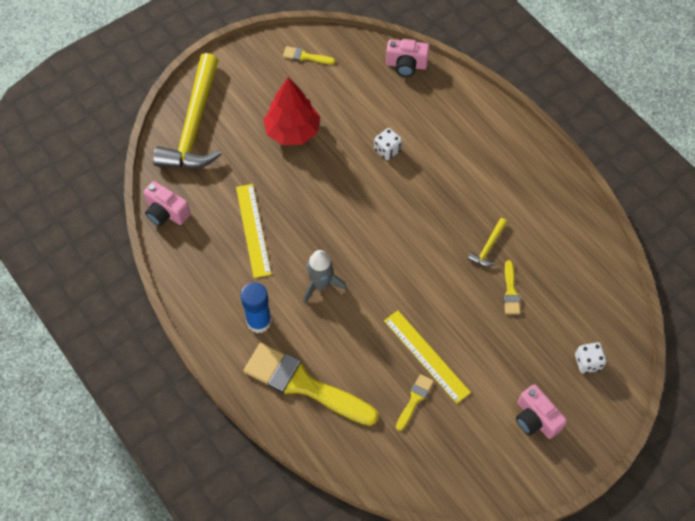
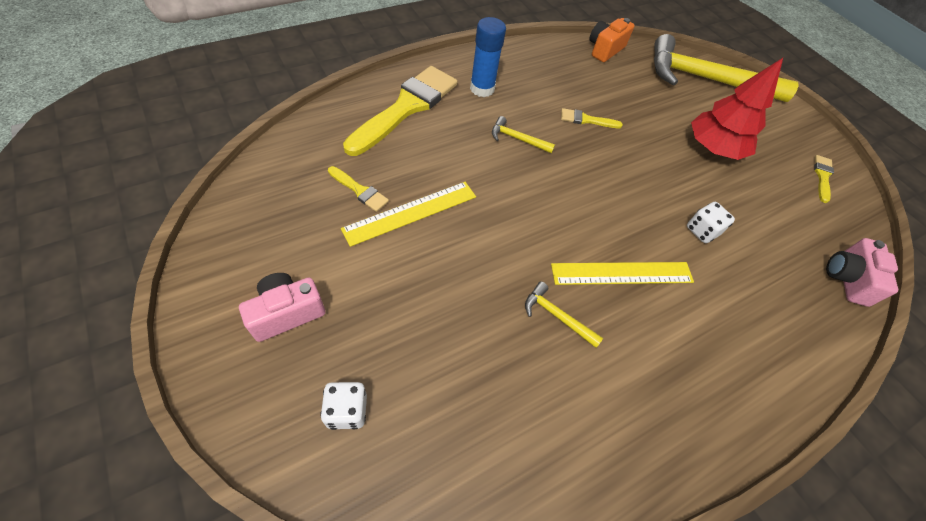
camera: 90 degrees right, 5 degrees down
(166, 212) = (605, 49): pink camera -> orange camera
(253, 230) = (586, 100): yellow ruler -> yellow ruler (622, 273)
(321, 285) = (517, 139): grey rocket -> yellow hammer
(510, 291) = (484, 328): yellow brush -> yellow brush (586, 120)

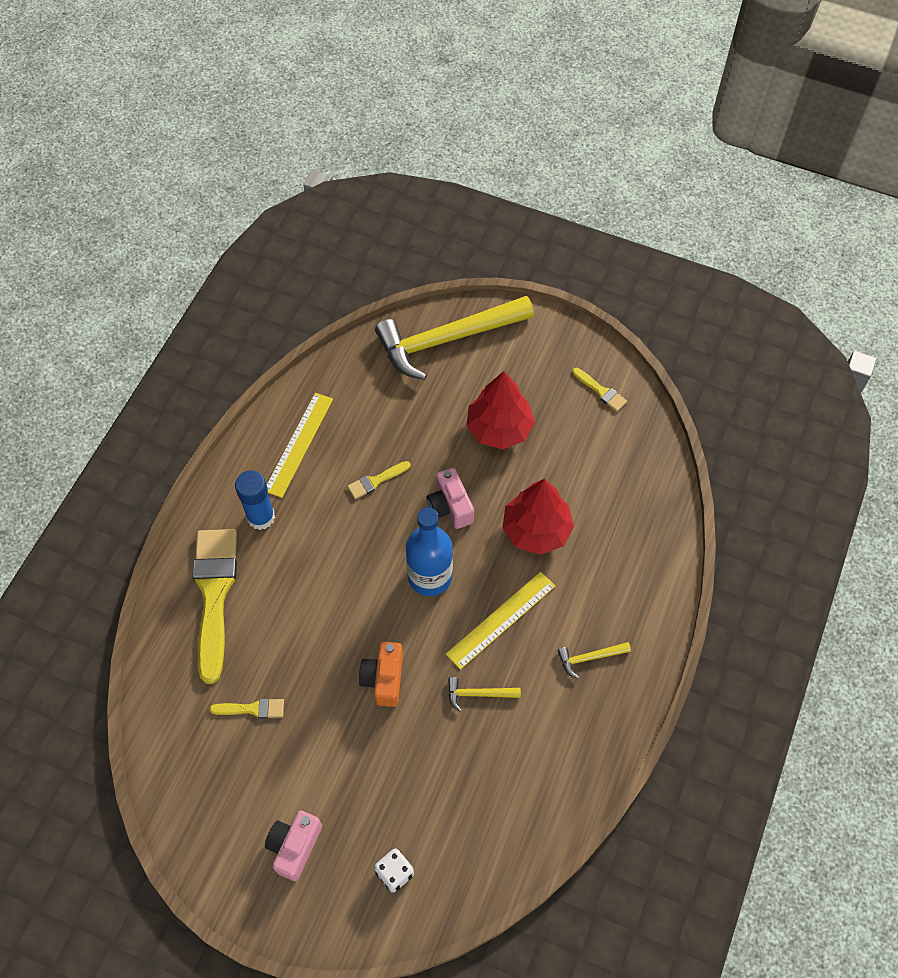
camera: 30 degrees left, 5 degrees up
(411, 212) = (309, 695): yellow ruler -> yellow ruler (299, 444)
(517, 139) = (334, 551): yellow hammer -> yellow hammer (589, 658)
(581, 202) = (430, 576): none -> blue bottle
(605, 49) = (333, 372): orange camera -> orange camera (384, 679)
(702, 231) = (536, 530): white dice -> red tree
(822, 177) = (600, 391): yellow brush -> yellow brush turned 150 degrees clockwise
(846, 279) = (660, 492): pink camera -> pink camera (450, 507)

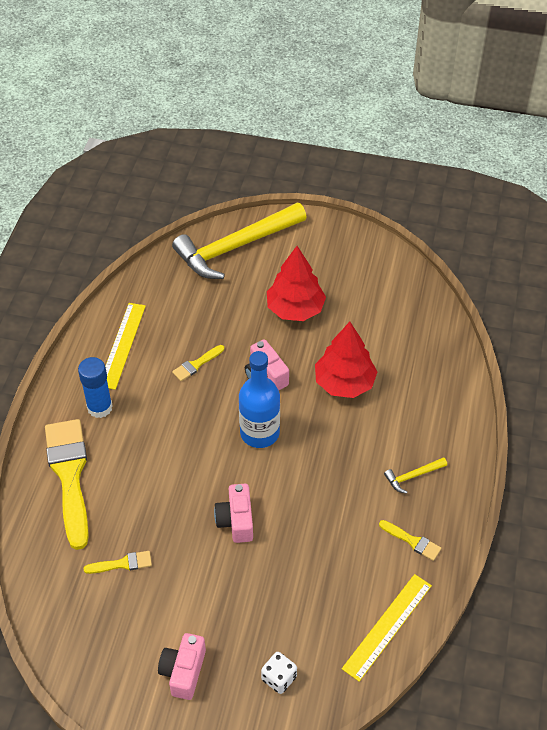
camera: 10 degrees left, 10 degrees down
(384, 679) = (236, 521): orange camera -> pink camera
(478, 694) = (322, 520): yellow hammer -> none
(501, 620) = (329, 458): yellow ruler -> yellow ruler (387, 626)
(600, 391) = (375, 269): yellow brush -> yellow brush (412, 541)

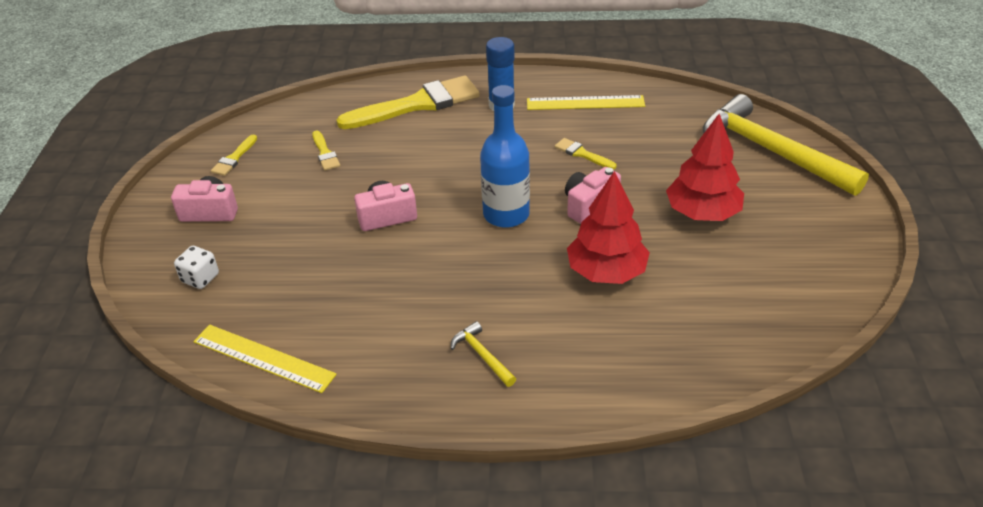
camera: 80 degrees right, 10 degrees down
(412, 541) = (384, 366): yellow brush -> yellow brush (234, 158)

